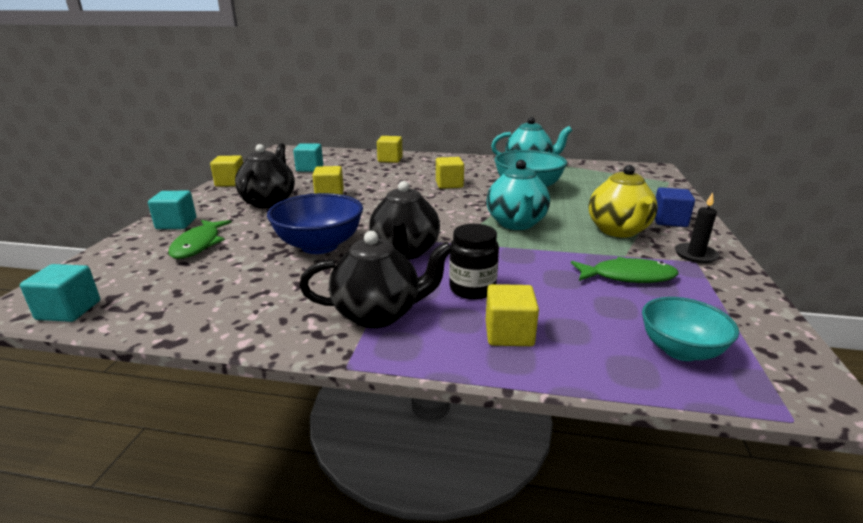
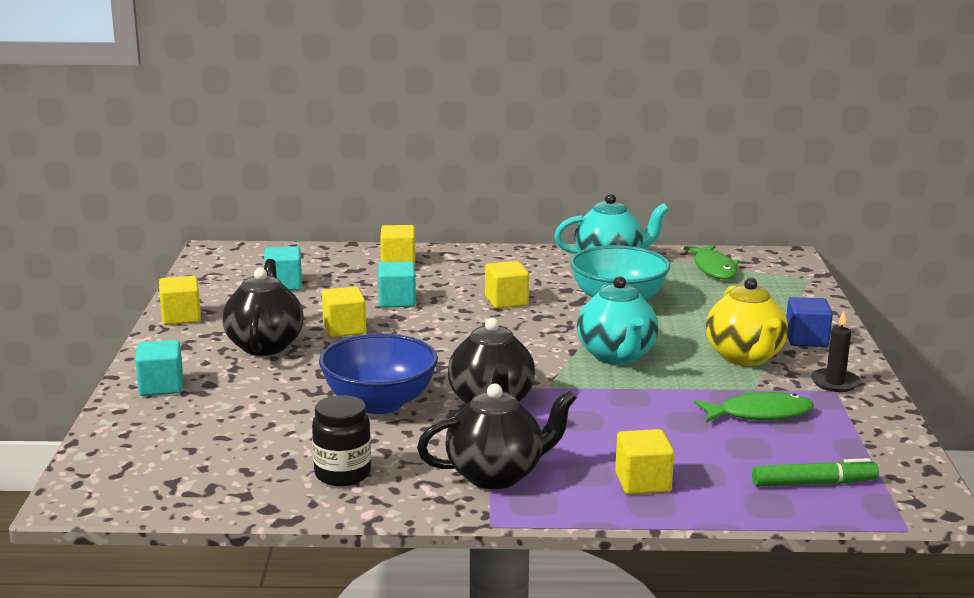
camera: 10 degrees left, 5 degrees down
(69, 310) = (137, 500): turquoise cube -> turquoise cube (397, 301)
(198, 245) = (220, 413): green fish -> green fish (714, 269)
(472, 289) = (589, 441): black jar -> black jar (342, 474)
(680, 350) = (814, 483): turquoise bowl -> green marker

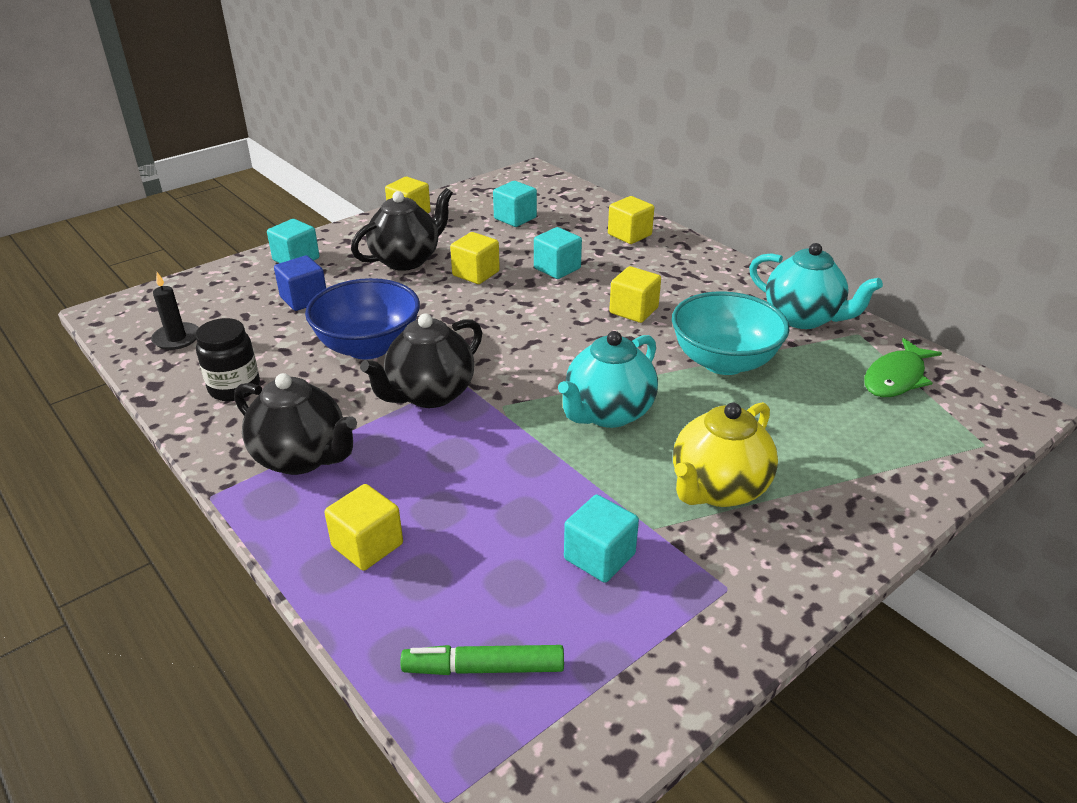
camera: 50 degrees right, 15 degrees up
(759, 414) = (599, 556): green fish -> turquoise cube
(806, 339) = (826, 511): blue cube -> blue cube (304, 299)
(814, 483) = (483, 668): green marker -> green marker turned 135 degrees clockwise
(835, 382) = (748, 580): black candle -> black candle (177, 338)

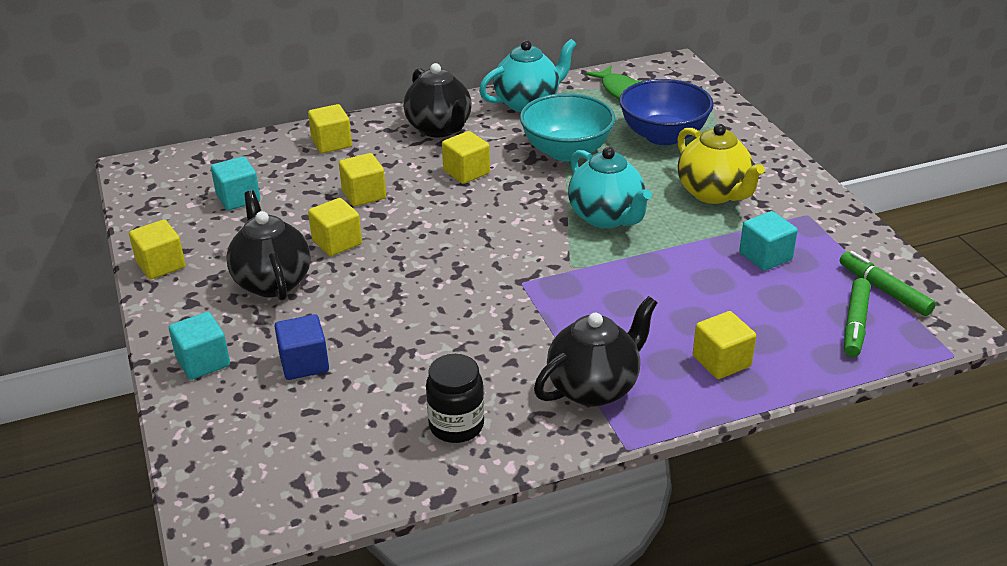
camera: 70 degrees left, 0 degrees up
(177, 338) = (325, 469): black candle -> none
(368, 347) = (432, 328): blue bowl -> blue bowl (663, 136)
(429, 394) = (534, 302): black teapot -> black teapot (439, 129)
(557, 268) = (364, 194): turquoise cube -> yellow cube
(580, 696) = (884, 290): none -> green marker

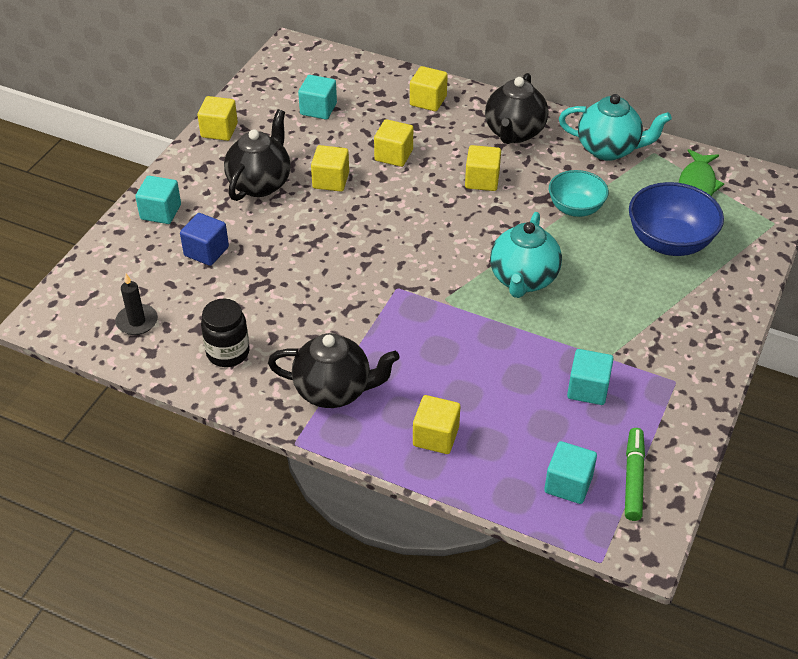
camera: 45 degrees right, 10 degrees up
(325, 464) = (137, 321): none -> black candle
(566, 151) = (575, 208): turquoise bowl -> turquoise bowl, size x0.66
(713, 193) = (631, 314): yellow teapot -> none
(855, 324) = (568, 484): green marker -> turquoise cube

